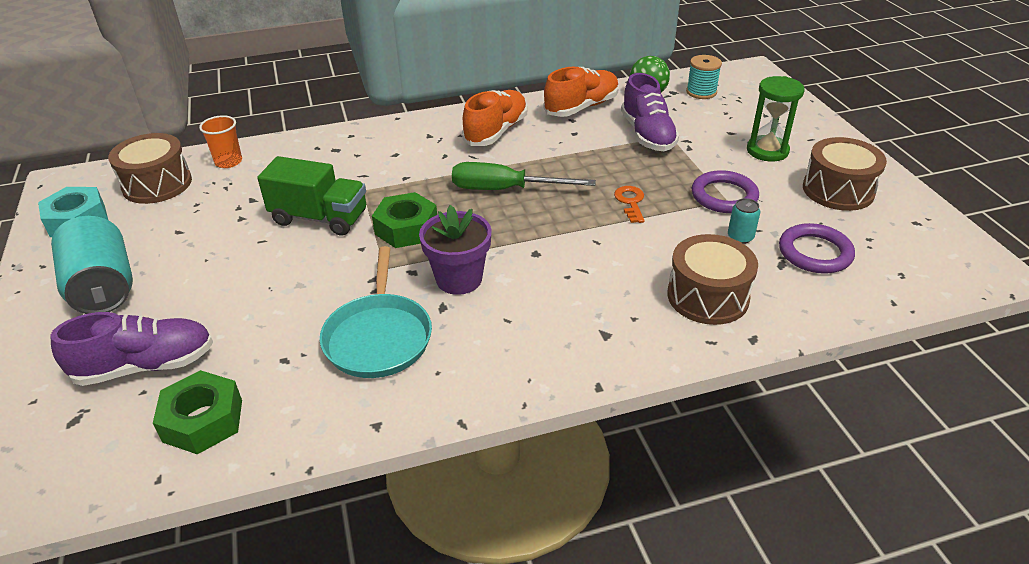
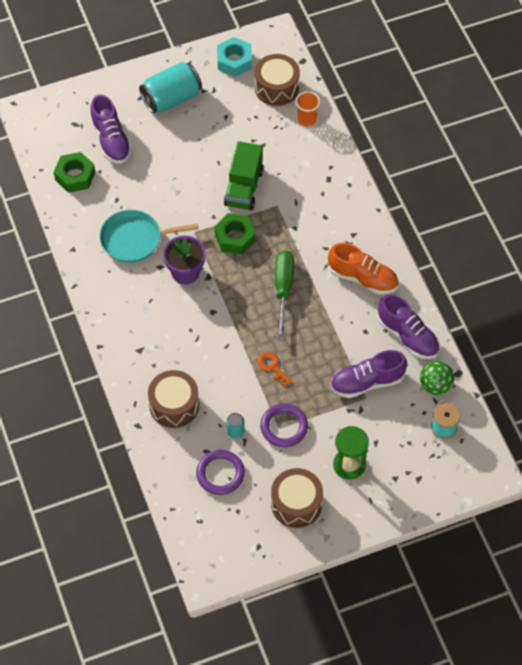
camera: 85 degrees right, 20 degrees up
(581, 107) = (407, 336): orange shoe -> purple shoe
(630, 202) = (272, 367): orange key -> orange key turned 120 degrees counterclockwise

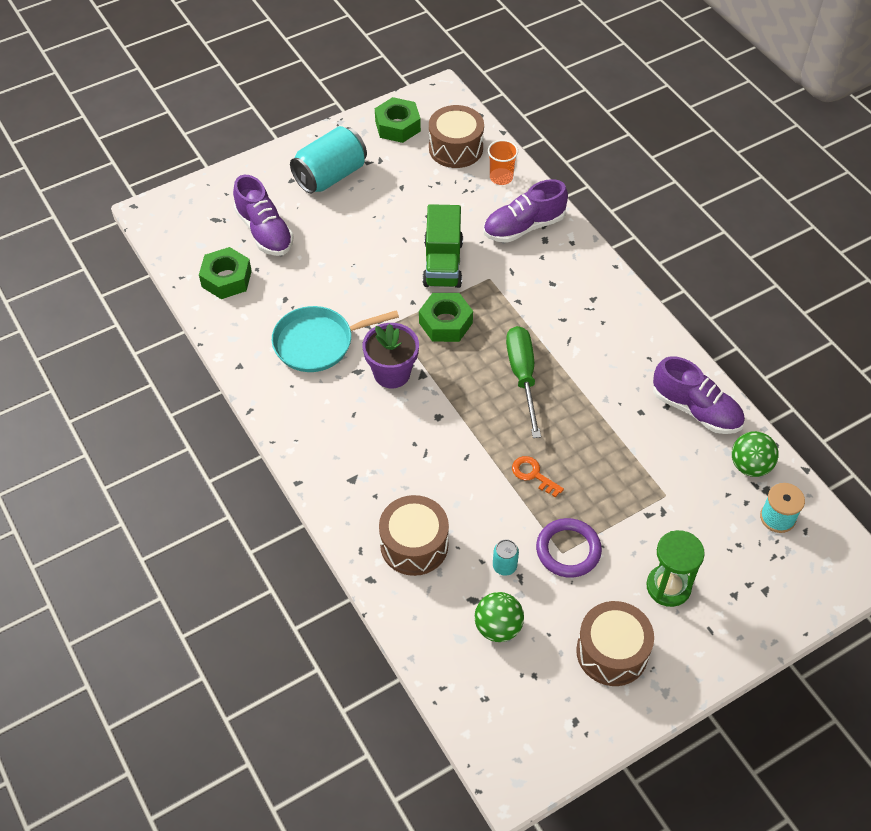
camera: 10 degrees left, 5 degrees down
(220, 474) = (498, 627): purple ring -> green ball
(234, 61) = (397, 126): turquoise nut -> green nut
(363, 278) = (619, 348): orange shoe -> none
(367, 382) = (661, 475): purple shoe -> purple shoe (523, 227)

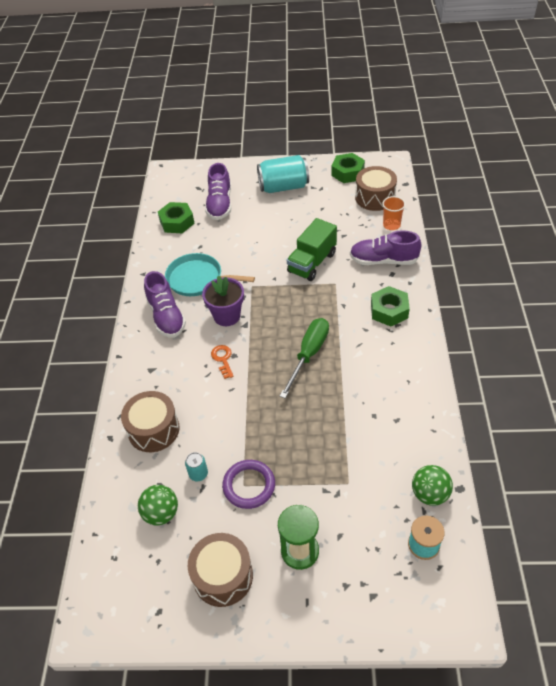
camera: 35 degrees right, 5 degrees down
(445, 323) = (285, 299): green nut -> green nut (389, 311)
(533, 474) = (265, 422): orange key -> orange key (223, 359)
(696, 410) = (417, 433): purple shoe -> purple shoe (166, 316)

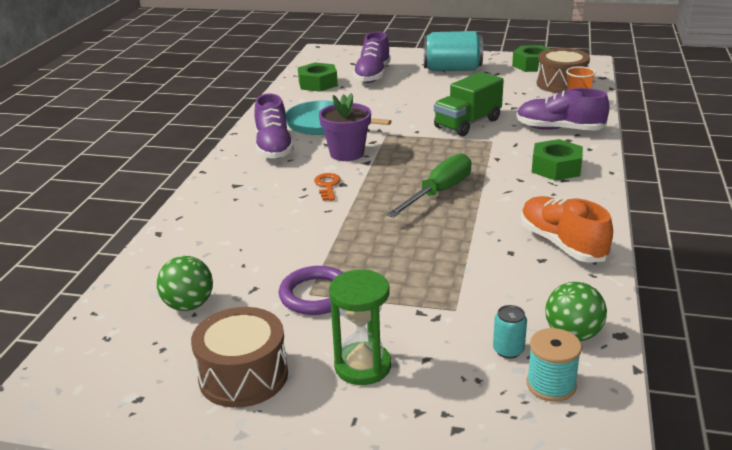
camera: 10 degrees right, 20 degrees down
(153, 429) = (215, 232): brown drum -> none
(198, 474) = (254, 276): turquoise can -> turquoise can (508, 350)
(407, 400) = (562, 244): none -> orange shoe

